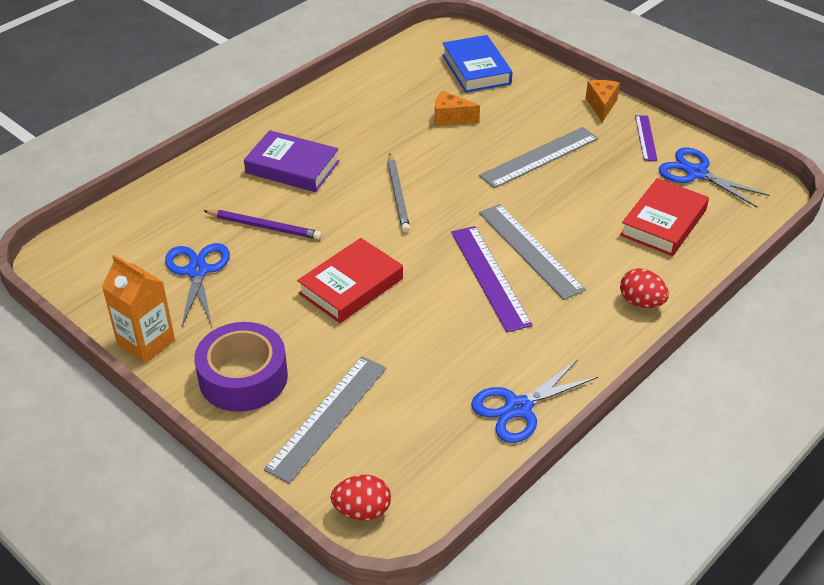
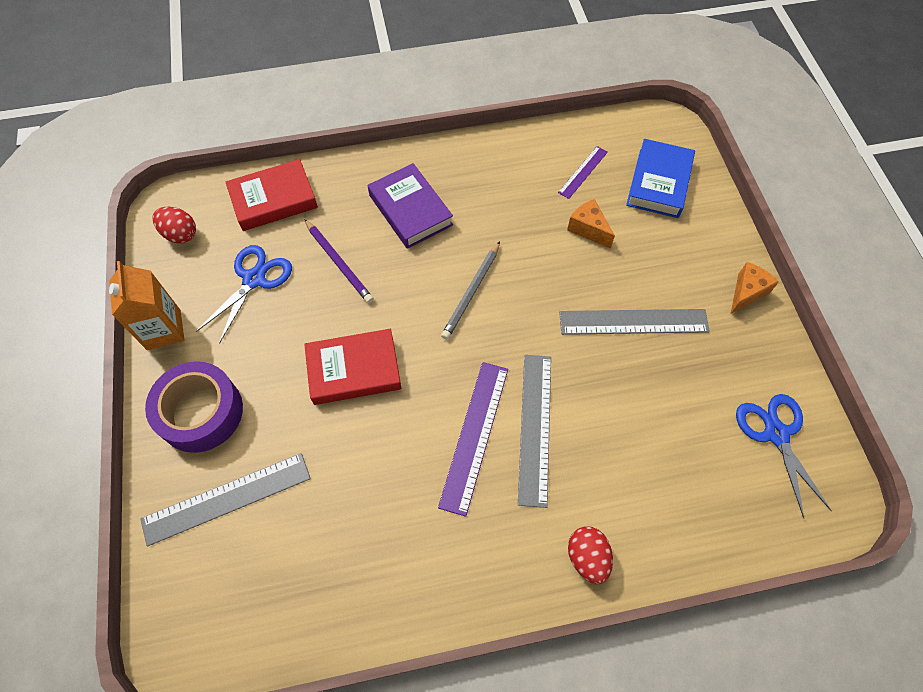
camera: 35 degrees right, 20 degrees up
(362, 510) = (175, 616): red egg -> red egg (180, 234)
(518, 408) = (379, 600): blue scissors -> none
(645, 138) = (759, 358): purple ruler -> purple ruler (583, 172)
(663, 223) = (689, 475): red book -> red book (273, 200)

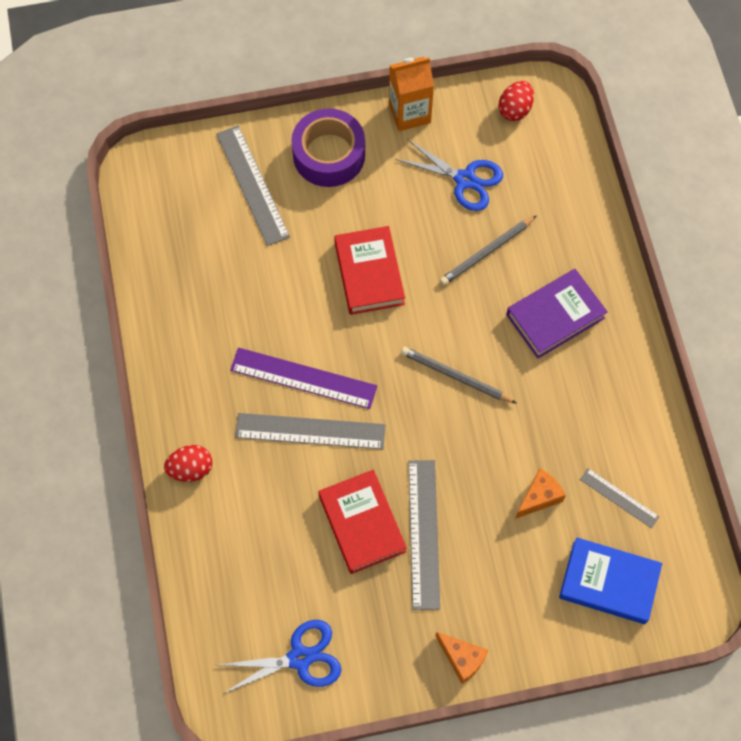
camera: 90 degrees right, 5 degrees up
(273, 200) = (561, 186): red book -> red book (362, 523)
(339, 262) = (487, 252): purple pencil -> grey pencil
(583, 172) = (619, 498): purple ruler -> grey ruler

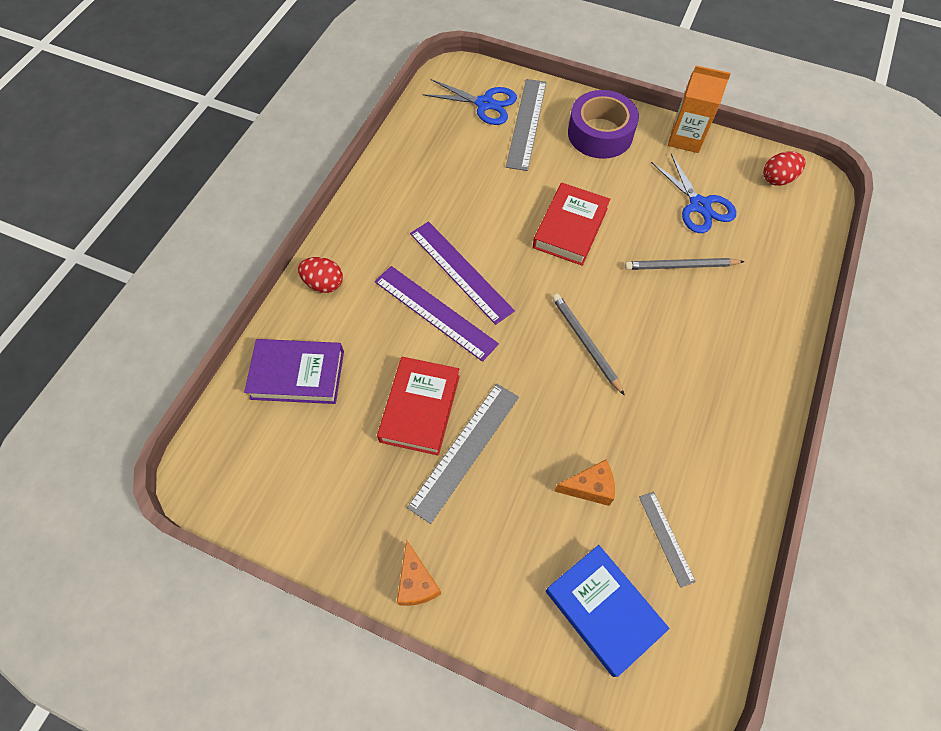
camera: 35 degrees right, 5 degrees down
(300, 658) = (284, 482): blue scissors -> blue scissors (485, 104)
(310, 431) = (435, 312): grey ruler -> purple ruler
(555, 316) = (708, 348): purple book -> purple book (297, 375)

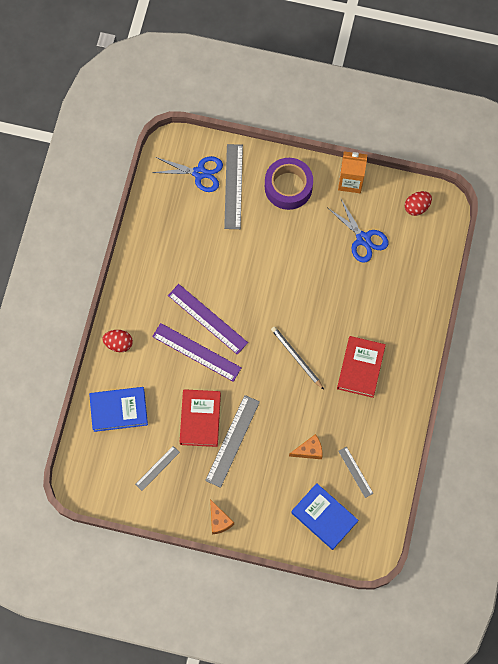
camera: 10 degrees left, 10 degrees up
(297, 375) = (119, 410): purple book -> blue book
(333, 473) = (157, 468): none -> grey ruler
(570, 228) = (276, 272): red book -> red book (360, 368)
(680, 266) = (353, 290): grey pencil -> none

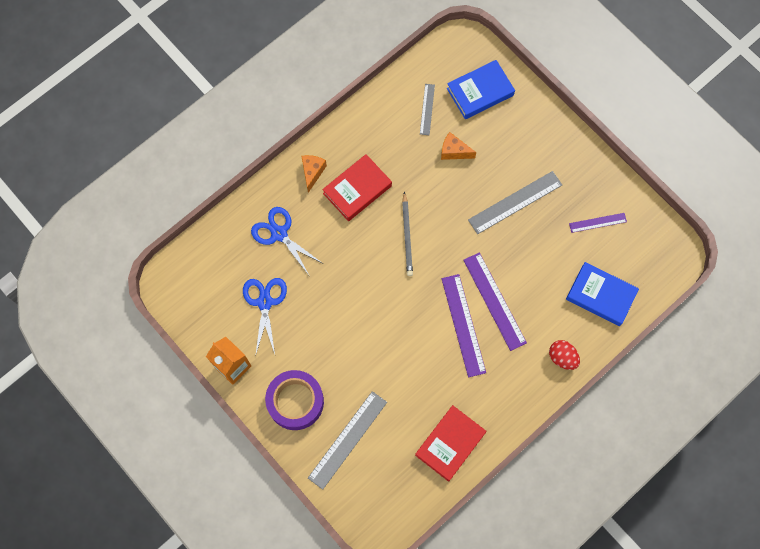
camera: 145 degrees left, 0 degrees up
(157, 468) = (597, 222): grey ruler -> purple ruler
(199, 173) = (371, 477): blue scissors -> blue scissors (279, 233)
(200, 419) = (531, 239): red book -> red book (450, 444)
(219, 520) = (571, 145): orange cheese -> orange cheese (312, 172)
(324, 517) = (480, 92): blue book -> blue book turned 75 degrees clockwise
(416, 207) = (192, 298): red egg -> none

